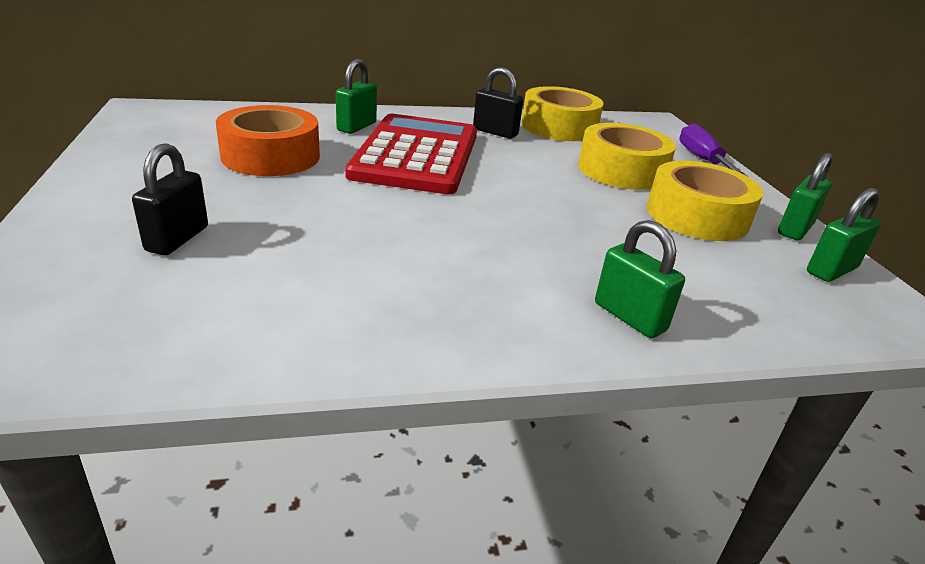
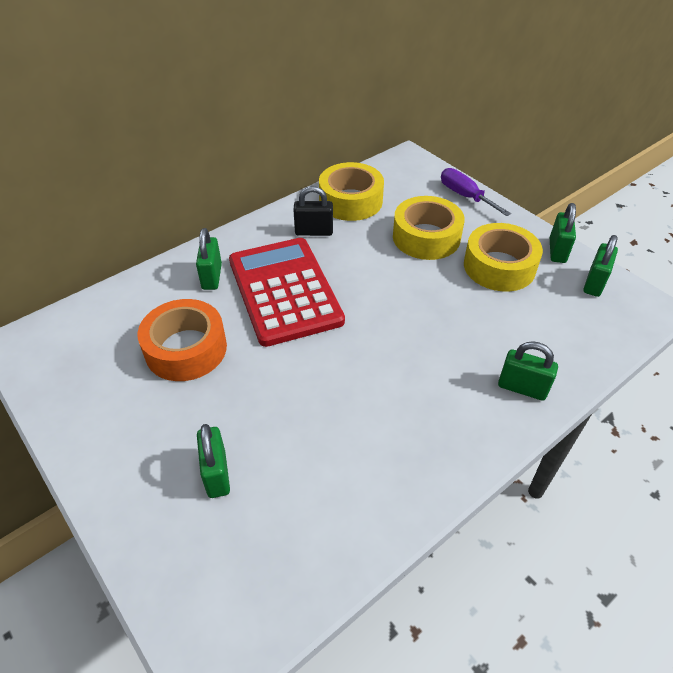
camera: 25 degrees left, 15 degrees up
(177, 239) = (217, 474): black padlock -> green padlock

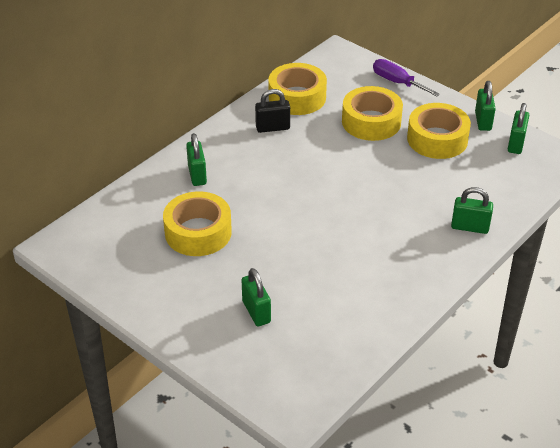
camera: 10 degrees left, 5 degrees down
(186, 349) = (198, 232): orange tape -> yellow tape
(284, 291) = (263, 179): red calculator -> none

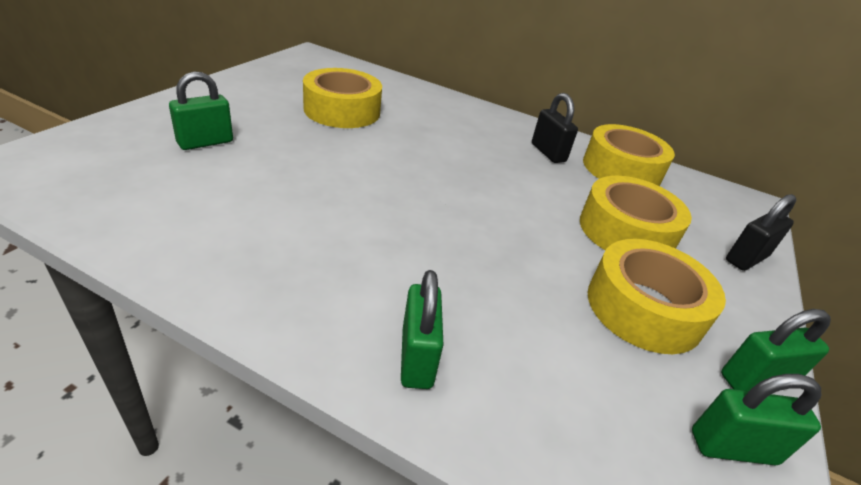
camera: 70 degrees right, 5 degrees down
(197, 175) = (436, 110): green padlock -> none
(397, 82) = (746, 258): purple screwdriver -> black padlock

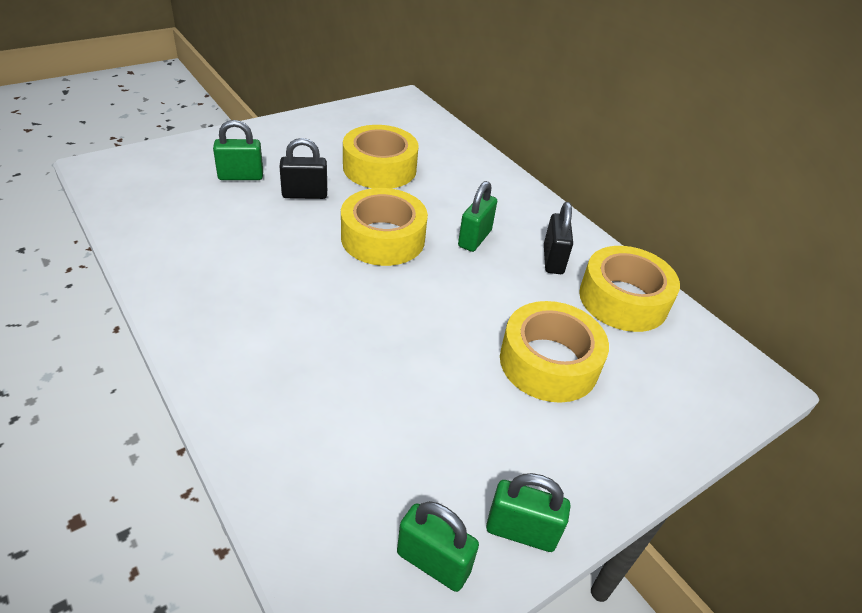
camera: 30 degrees right, 5 degrees up
(416, 358) = (251, 394): green padlock -> green padlock (474, 238)
(644, 308) = (482, 433): yellow tape -> yellow tape (383, 238)
(746, 258) = (662, 434): black padlock -> black padlock (304, 194)

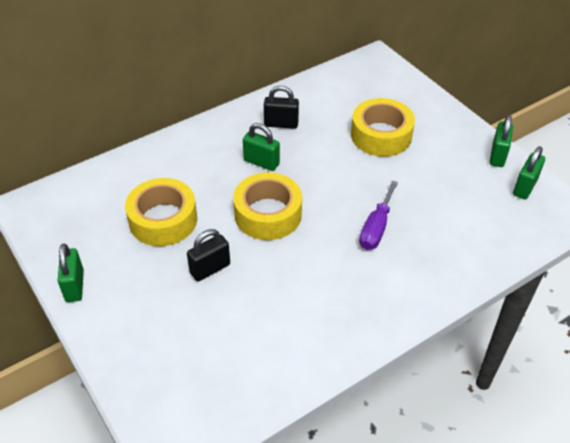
camera: 85 degrees left, 5 degrees up
(241, 176) = (182, 321): green padlock -> green padlock (75, 286)
(304, 194) = (210, 269): black padlock -> black padlock turned 60 degrees clockwise
(349, 333) = (376, 228): none -> purple screwdriver
(623, 300) = (317, 97): yellow tape -> none

